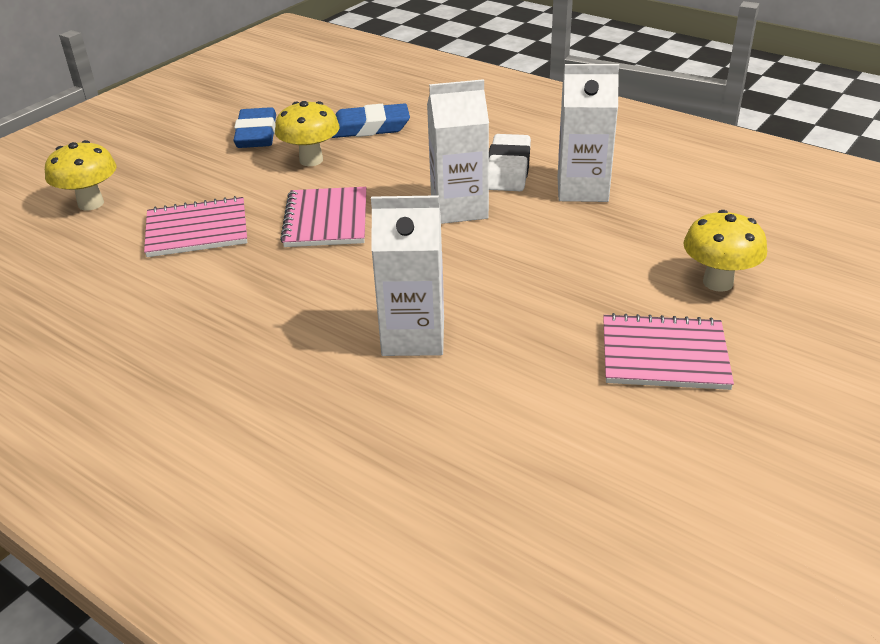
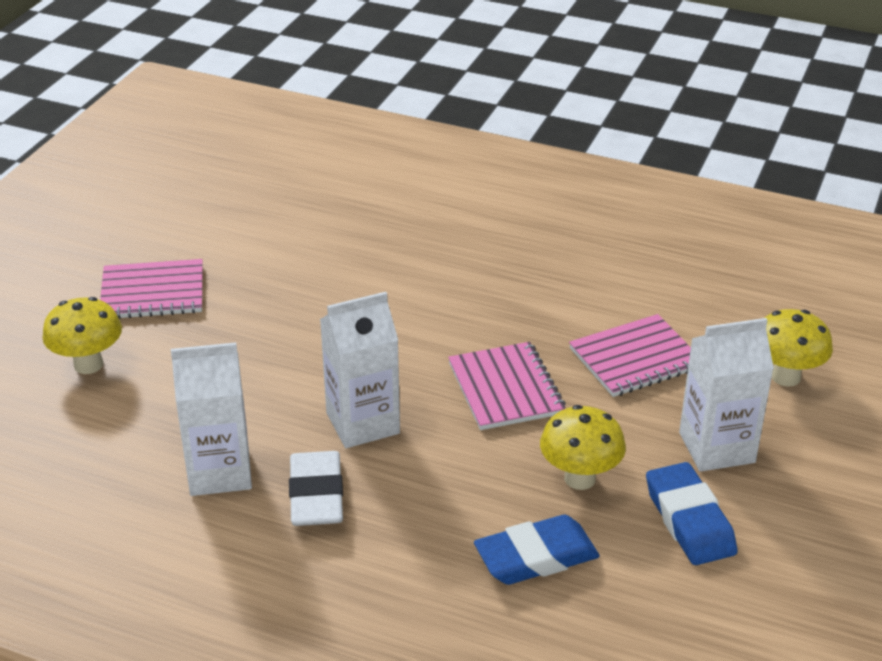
camera: 165 degrees right, 0 degrees up
(413, 336) = (364, 282): white carton -> white carton (716, 447)

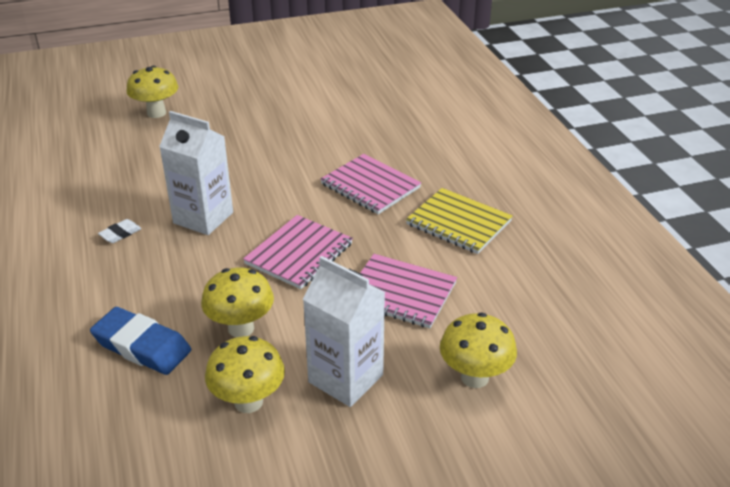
camera: 50 degrees right, 0 degrees up
(152, 292) = (239, 99): pink notebook -> pink notebook (370, 186)
(220, 472) = (109, 193): white carton -> none
(316, 495) = (120, 234): white eraser -> white eraser, size x0.48
(573, 273) = (458, 223): none -> yellow notebook
(689, 520) = (248, 402): blue eraser -> yellow mushroom

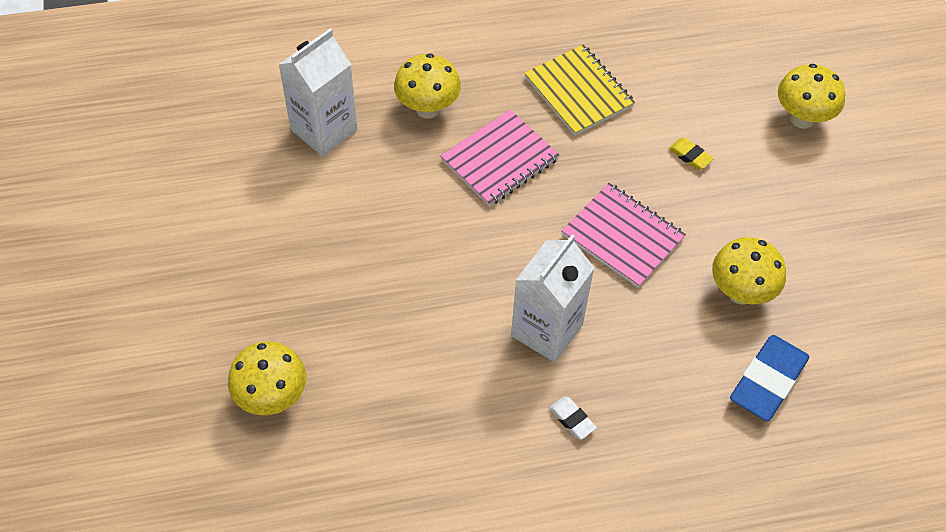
camera: 85 degrees left, 20 degrees up
(248, 402) = (838, 287): yellow mushroom -> yellow mushroom (427, 109)
(345, 378) = (806, 211): white carton -> white carton (324, 130)
(400, 293) = (690, 156): pink notebook -> yellow eraser
(458, 223) = (578, 92): yellow notebook -> yellow notebook turned 75 degrees counterclockwise

